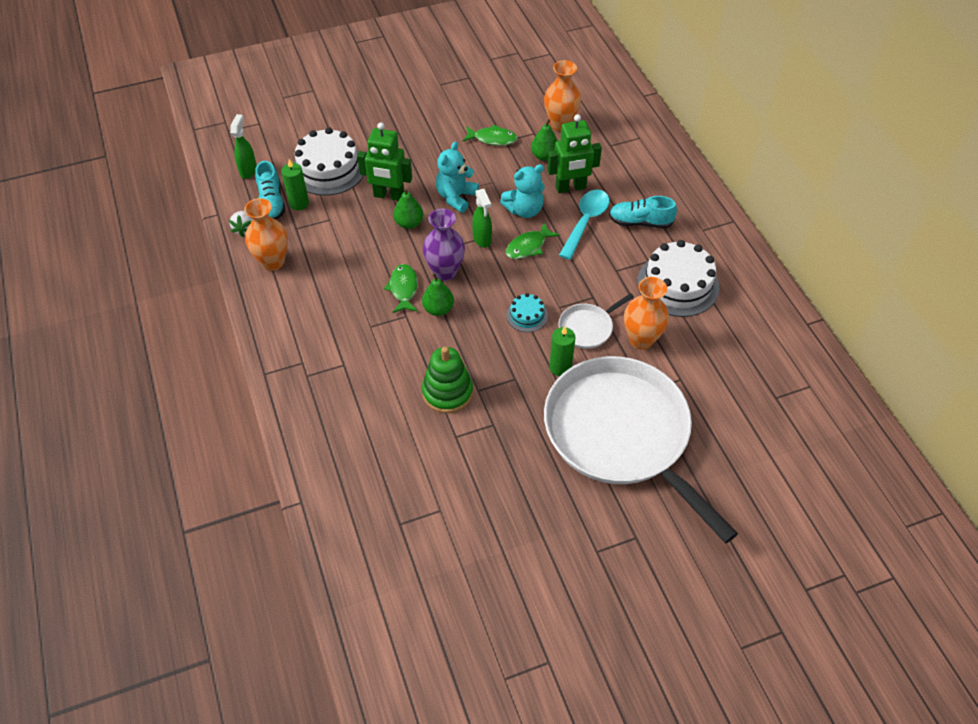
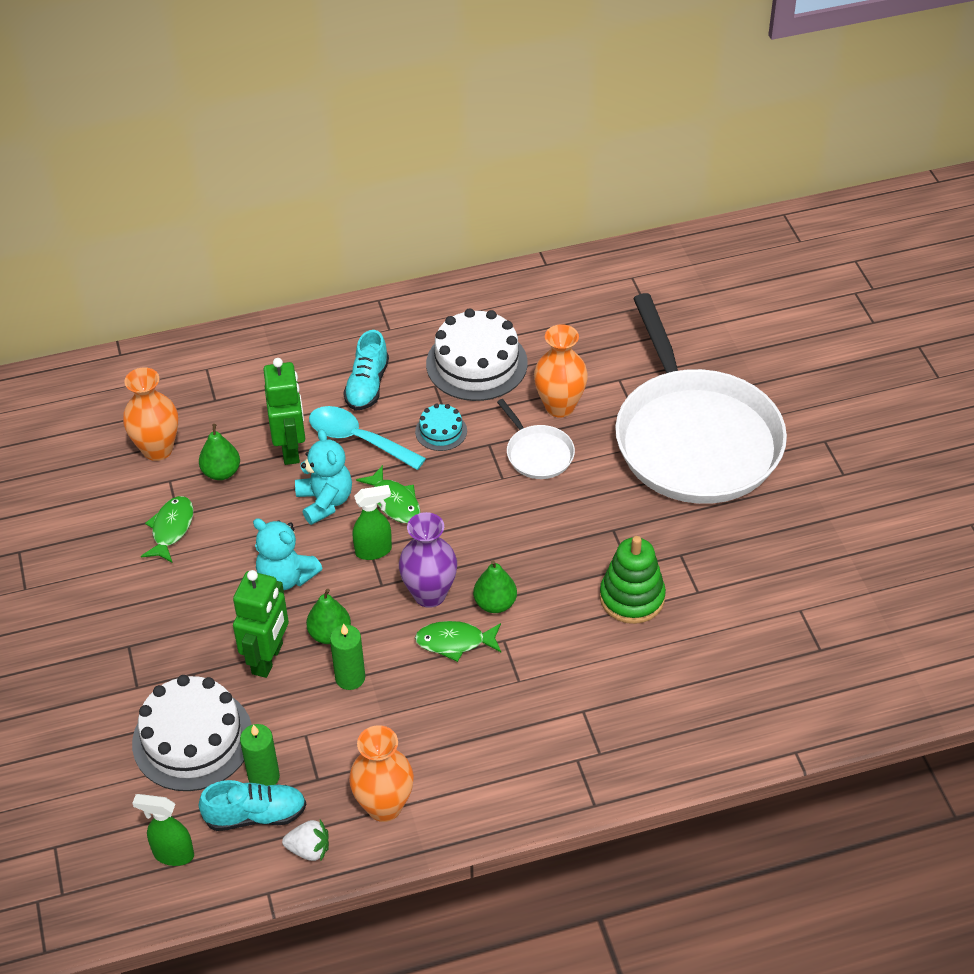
camera: 85 degrees left, 5 degrees down
(527, 315) = (514, 511): turquoise cake -> turquoise cake (441, 431)
(560, 367) = (597, 485): green candle -> green candle (350, 678)
(621, 434) = (695, 439): white pan -> white pan turned 75 degrees counterclockwise

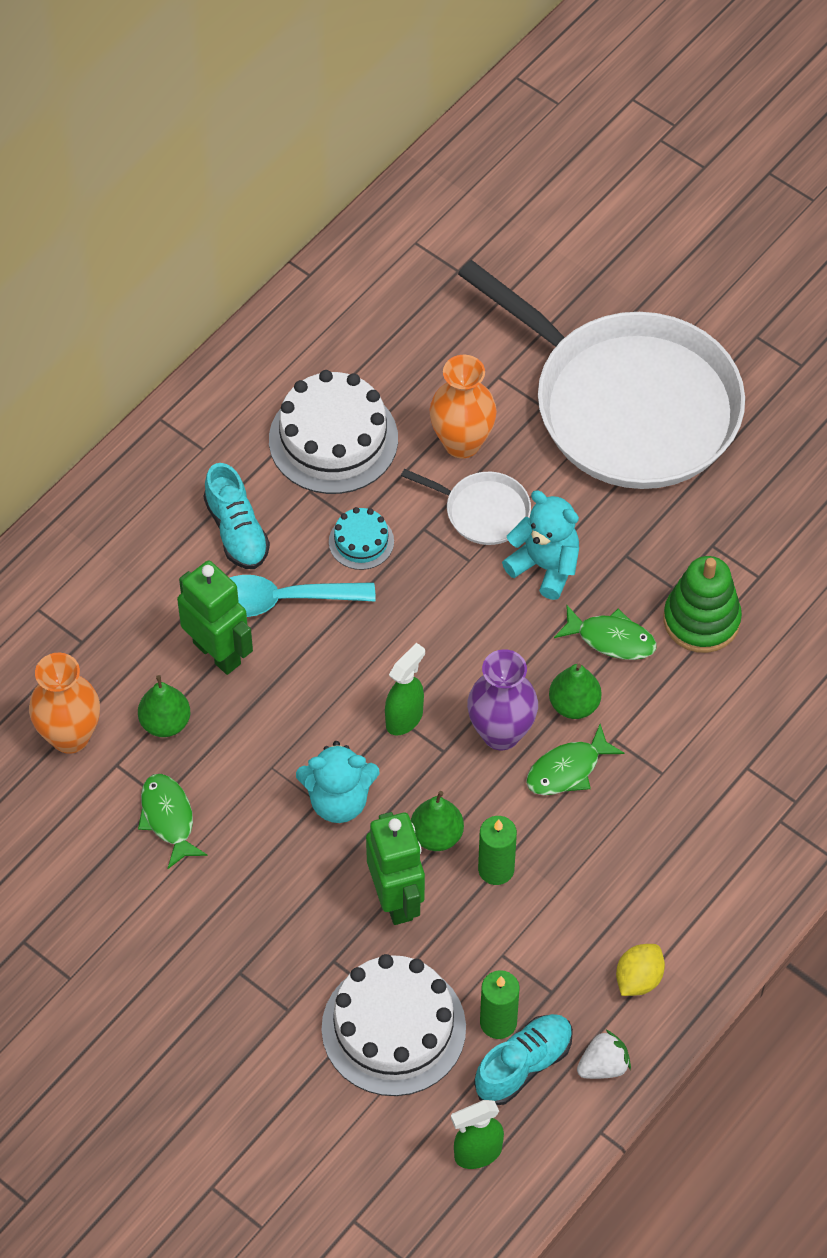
camera: 35 degrees left, 10 degrees up
(325, 501) = (306, 692): turquoise teddy bear -> turquoise teddy bear (545, 566)
(384, 806) = (638, 979): orange vase -> yellow lemon
(394, 502) = (380, 651): green fish -> green fish (611, 639)

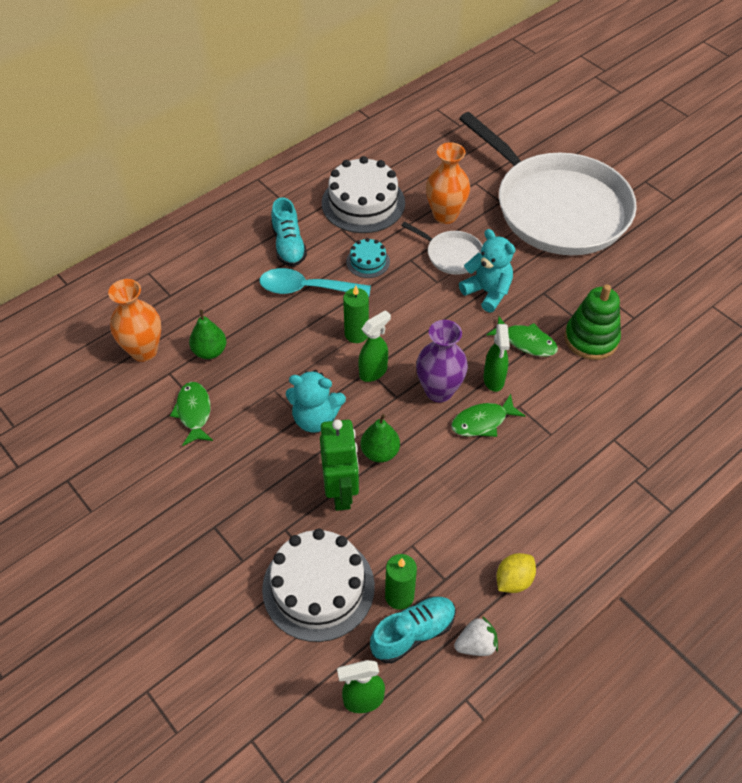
camera: 10 degrees right, 5 degrees down
(217, 653) = (257, 314): green robot -> none
(496, 869) = (418, 482): green candle -> green candle (356, 334)
(574, 705) = (494, 380): green pear -> green spray bottle

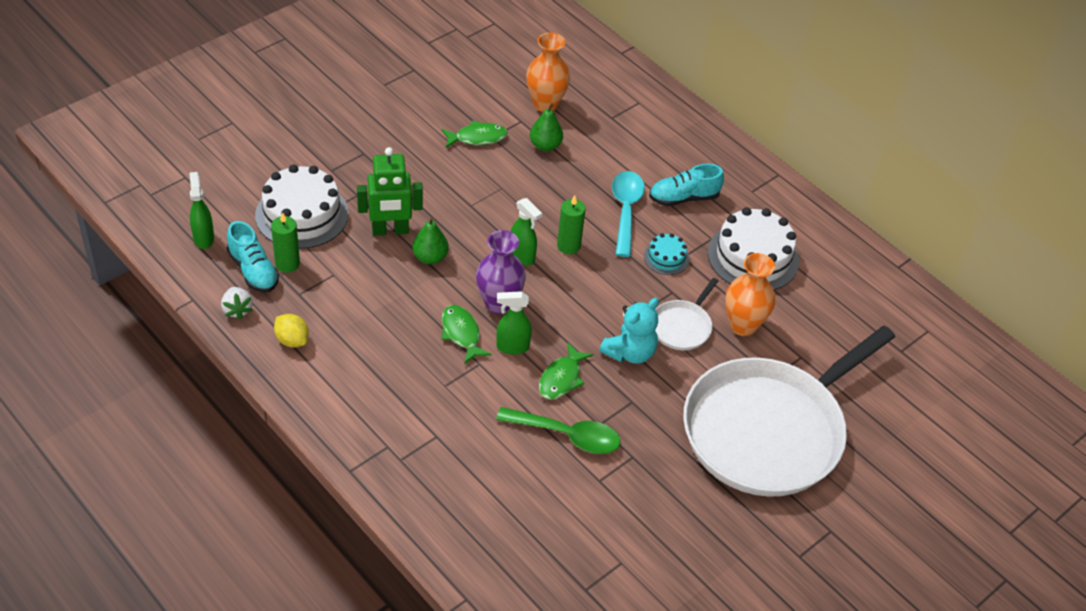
camera: 85 degrees right, 5 degrees down
(315, 418) = (469, 215): turquoise teddy bear -> none
(591, 339) = (567, 435): green stacking toy -> green spoon

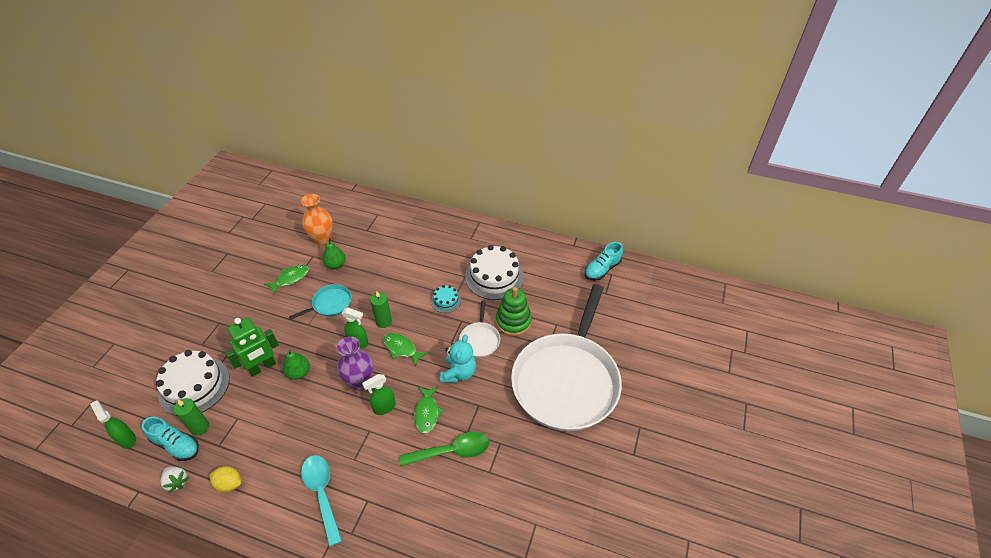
camera: 25 degrees left, 0 degrees up
(461, 333) = (346, 416): green fish -> green fish (401, 349)
(511, 192) = (330, 304): none -> turquoise pan
(625, 210) = (406, 283): turquoise spoon -> turquoise spoon (322, 493)
(683, 198) = (435, 259): turquoise shoe -> turquoise shoe (602, 269)
(743, 325) = (513, 321): orange vase -> green stacking toy

